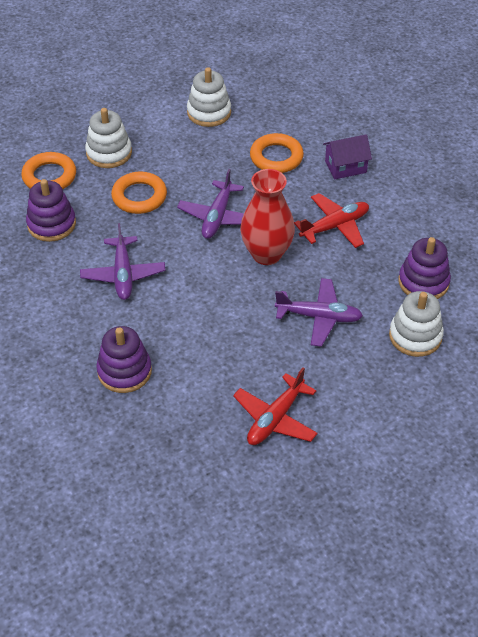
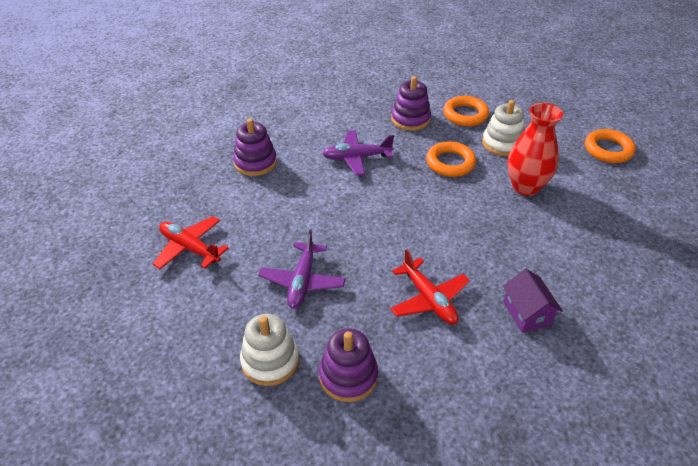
camera: 90 degrees right, 5 degrees down
(209, 112) = (581, 204): white stacking toy -> none
(217, 217) = (431, 211): purple plane -> none
(266, 254) = (385, 245): red vase -> red vase (525, 187)
(276, 157) = (527, 254): orange ring -> orange ring (608, 150)

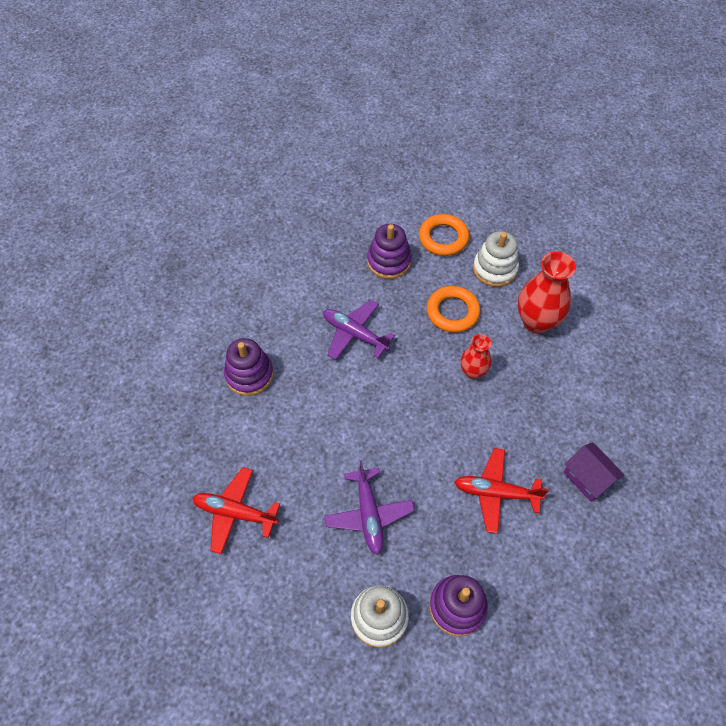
camera: 20 degrees left, 15 degrees up
(357, 158) = (355, 334): purple plane -> purple plane turned 60 degrees clockwise
(429, 299) = (496, 493): red plane -> red plane turned 150 degrees clockwise
(449, 207) = (473, 371): none -> red vase
(608, 150) = (598, 247): orange ring -> none

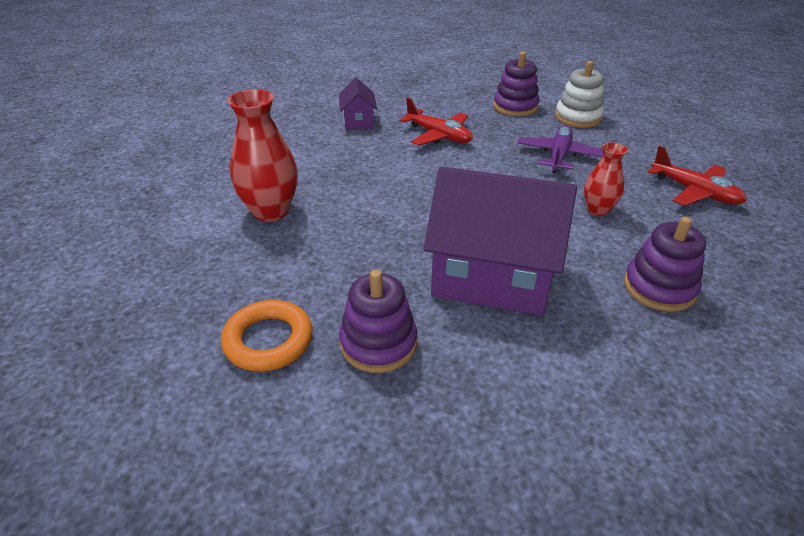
camera: 150 degrees left, 20 degrees down
(355, 334) = (492, 277): purple plane -> purple house
(452, 312) = (350, 252): orange ring -> none
(473, 371) = (382, 200): red vase -> red vase (597, 210)
(494, 269) = (249, 273): white stacking toy -> none

